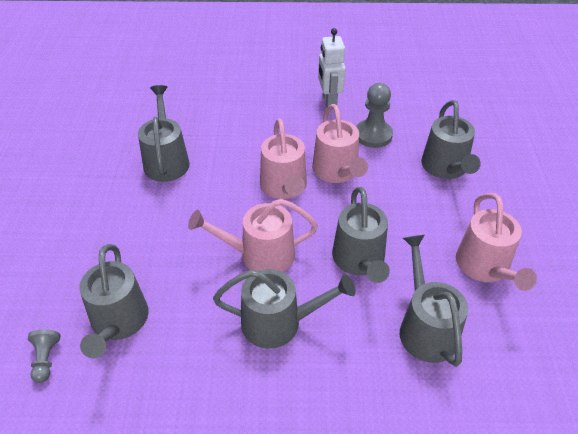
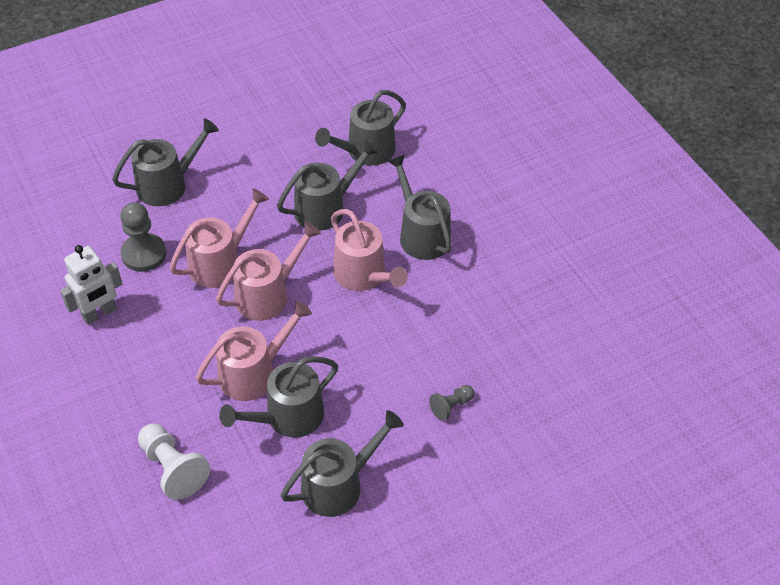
camera: 120 degrees left, 5 degrees up
(46, 359) = (559, 362): grey pawn -> grey pawn (451, 406)
(118, 322) = (495, 336): grey watering can -> grey watering can (338, 485)
(179, 101) = (173, 468): none -> white pawn
(485, 267) = (282, 133): pink watering can -> pink watering can (253, 373)

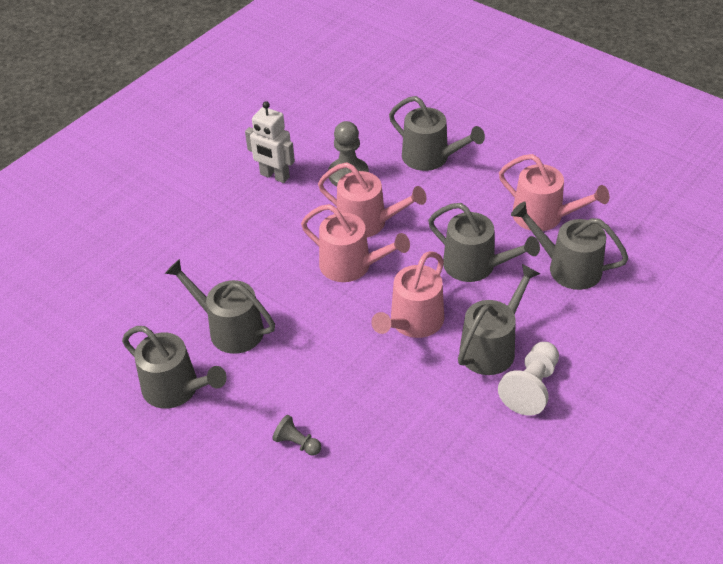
camera: 70 degrees right, 5 degrees down
(173, 468) = (149, 277): white pawn -> white pawn (531, 387)
(253, 373) = (264, 289): pink watering can -> pink watering can (543, 216)

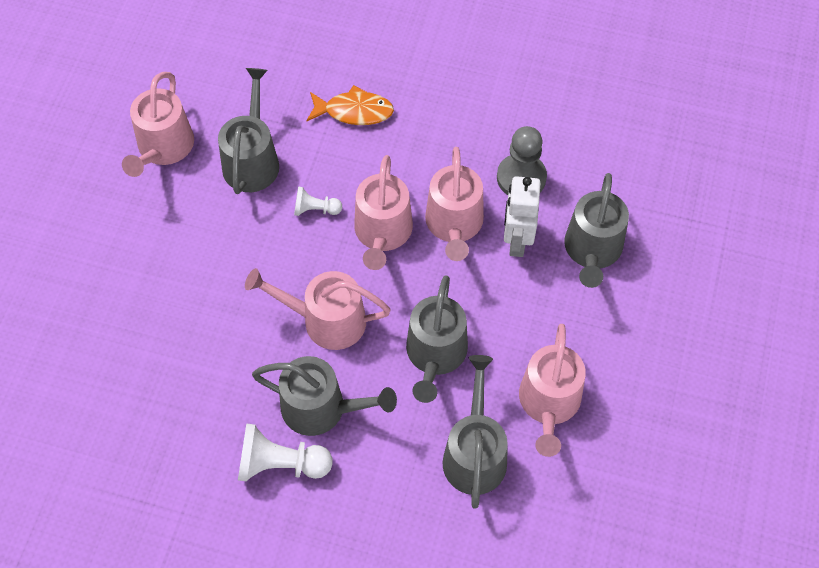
camera: 65 degrees right, 15 degrees up
(176, 389) = (163, 148): grey watering can -> pink watering can
(225, 250) = (354, 111): none -> orange fish
(274, 176) = (484, 108): white robot -> white robot (516, 241)
(297, 443) = (136, 273): grey pawn -> none
(304, 300) = (315, 209): none -> white pawn

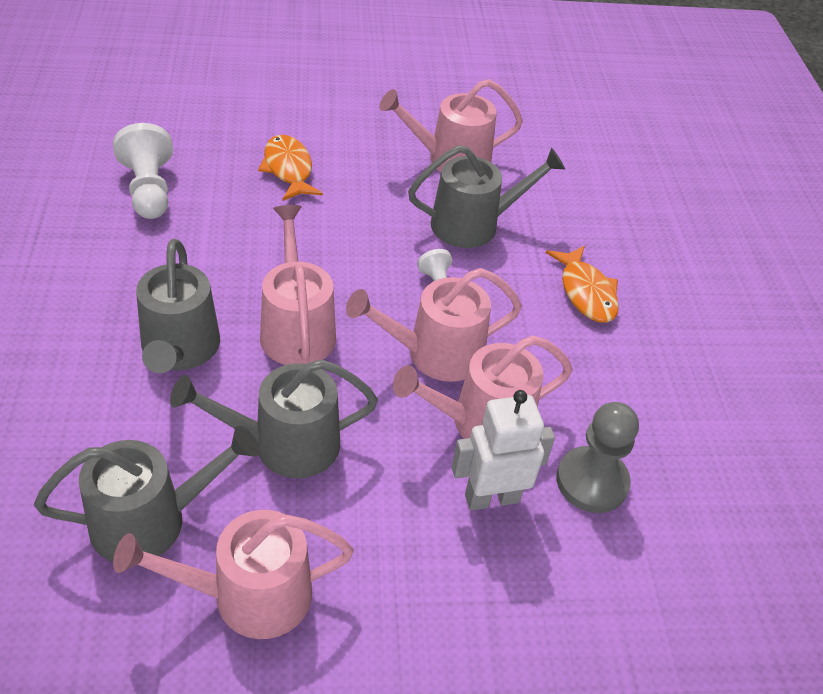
camera: 65 degrees right, 15 degrees down
(128, 280) = (288, 169): none -> orange fish
(280, 464) = (99, 330): white pawn -> white pawn (149, 190)
(592, 250) = (521, 598): grey watering can -> none

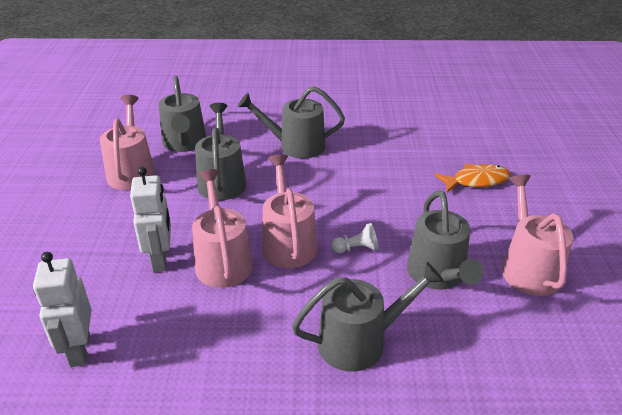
camera: 100 degrees right, 10 degrees down
(149, 190) = (433, 129): white pawn -> none
(296, 329) = (312, 185): pink watering can -> none
(586, 292) = (359, 342): orange fish -> grey watering can
(592, 481) = (158, 313): grey pawn -> none
(675, 558) = (79, 350): none -> white robot

